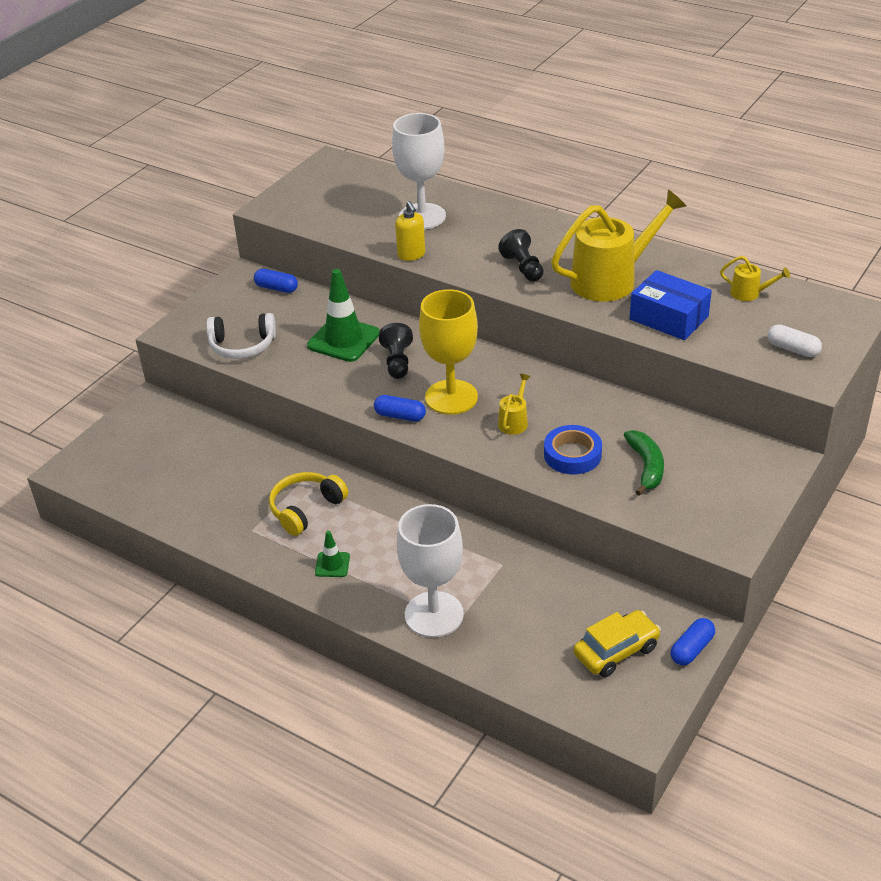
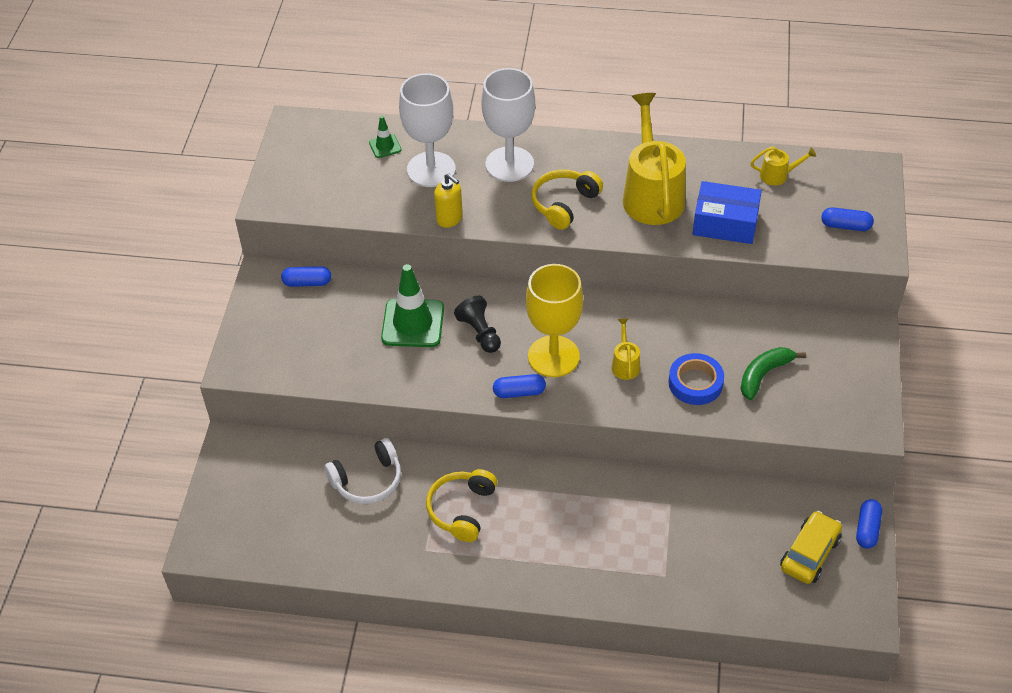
camera: 25 degrees left, 10 degrees up
(242, 346) = (317, 361): white headphones -> white headphones (368, 480)
(332, 564) = (522, 558): green traffic cone -> green traffic cone (385, 146)
(434, 614) = (641, 575): white goblet -> white goblet (509, 164)
(523, 268) = (564, 204): black pawn -> yellow headphones
(612, 279) = (651, 194): yellow watering can -> yellow watering can turned 45 degrees counterclockwise
(646, 467) = (764, 375): green banana -> green banana turned 105 degrees counterclockwise
(792, 349) = (845, 226): white capsule -> blue capsule

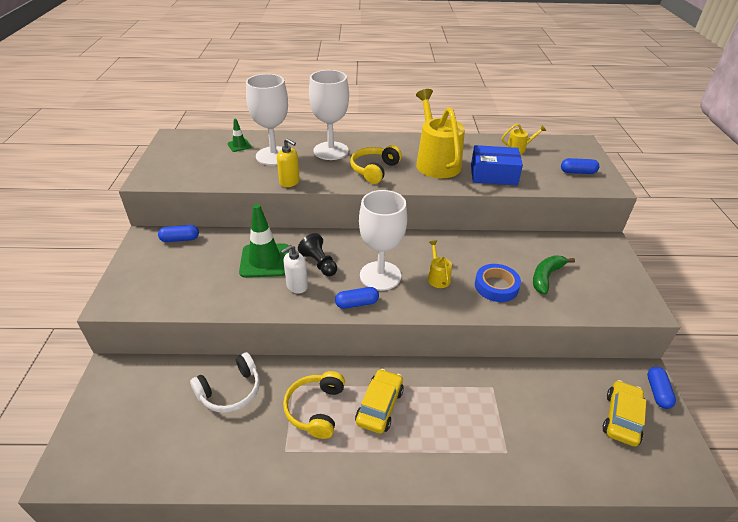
camera: 10 degrees left, 10 degrees down
(450, 363) = (297, 286): none -> white soap dispenser
(534, 513) = (379, 406): none -> yellow car
(553, 356) = (380, 276): yellow goblet -> white goblet

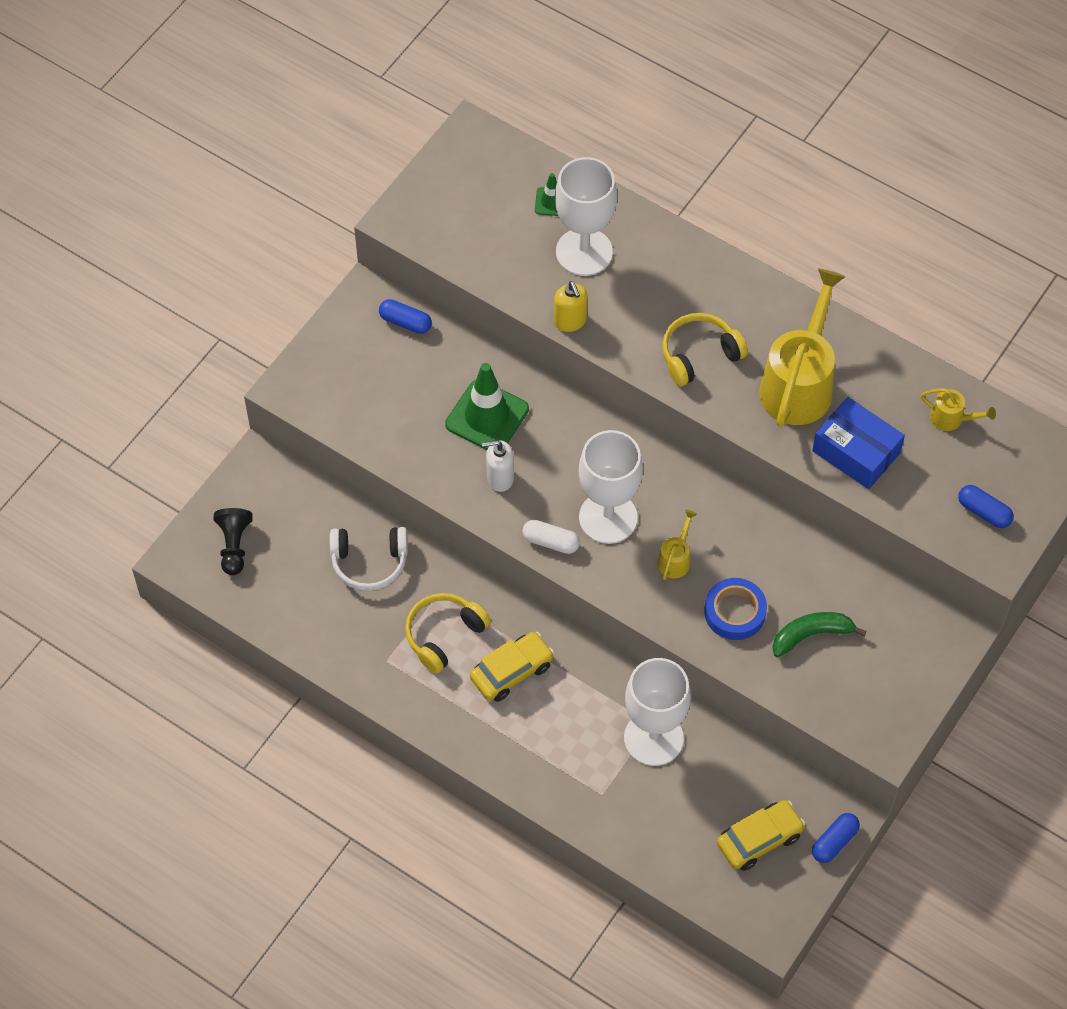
camera: 35 degrees right, 20 degrees up
(319, 263) = (548, 457): black pawn -> black pawn (234, 546)
(331, 151) = (670, 281): white goblet -> white goblet (653, 738)
(357, 303) = (551, 542): blue capsule -> white capsule

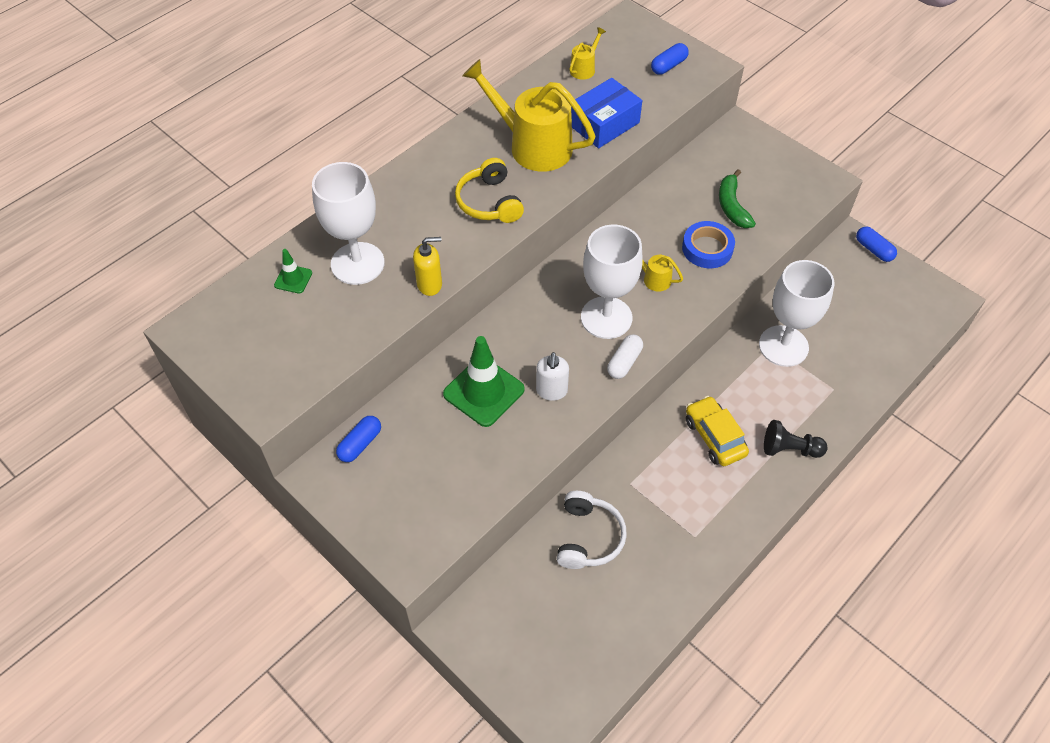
camera: 80 degrees left, 5 degrees down
(234, 546) = (549, 663): black pawn -> black pawn (789, 449)
(444, 635) = (673, 485): yellow headphones -> none
(759, 839) = (872, 293): yellow car -> none

